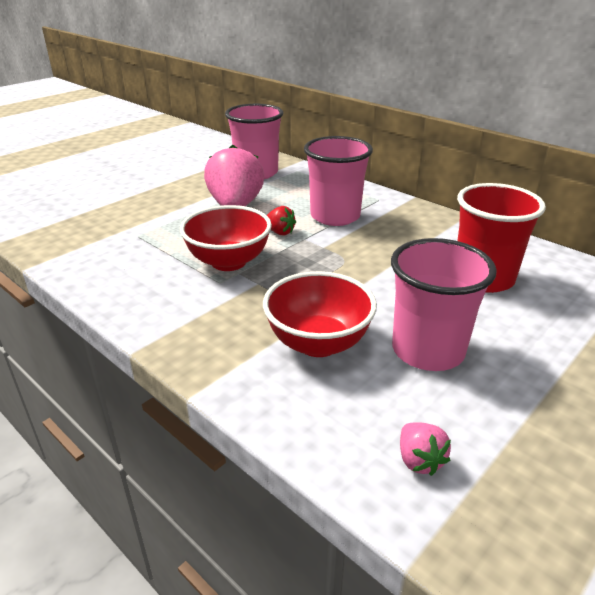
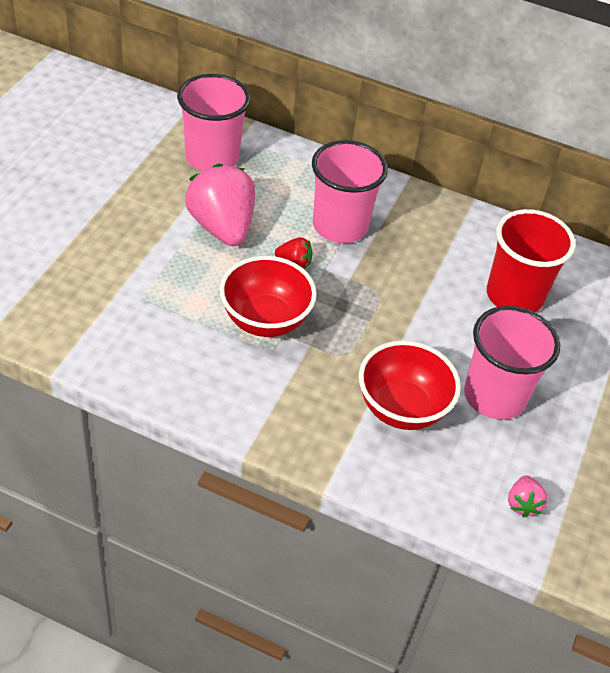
camera: 25 degrees left, 15 degrees up
(419, 460) = (522, 504): pink strawberry -> pink strawberry turned 45 degrees clockwise

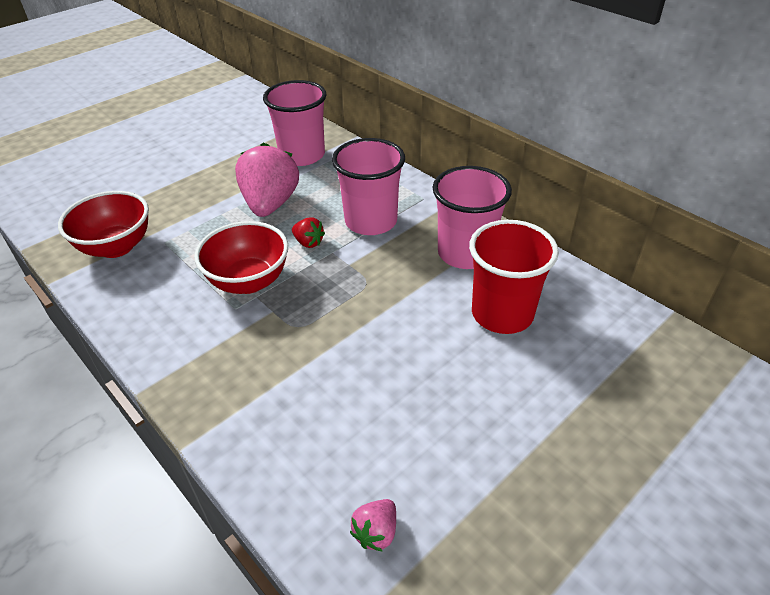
camera: 30 degrees right, 5 degrees down
(402, 408) = (315, 390): red bowl -> red bowl (116, 247)
(494, 396) = (419, 405): pink cup -> pink cup (465, 253)

